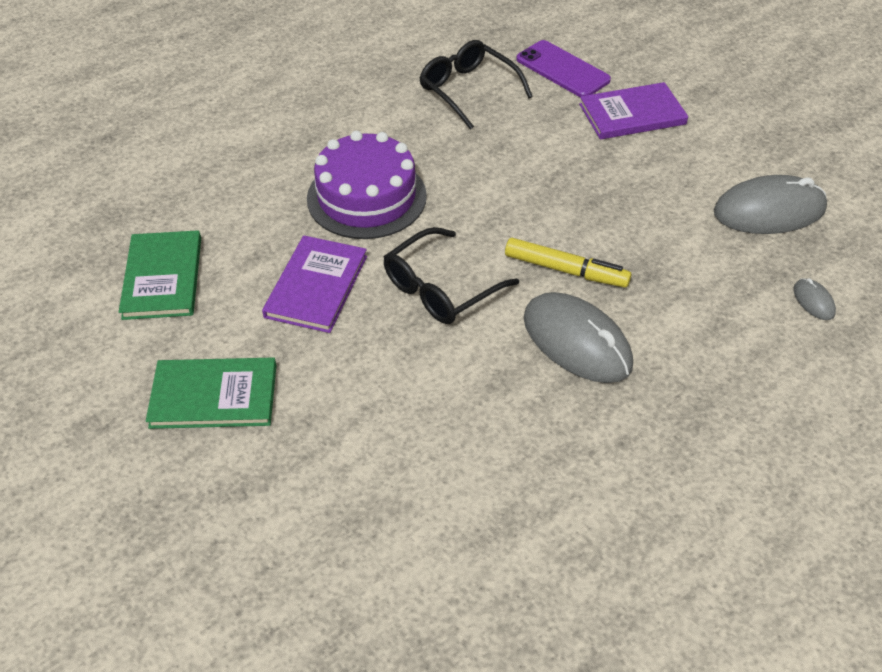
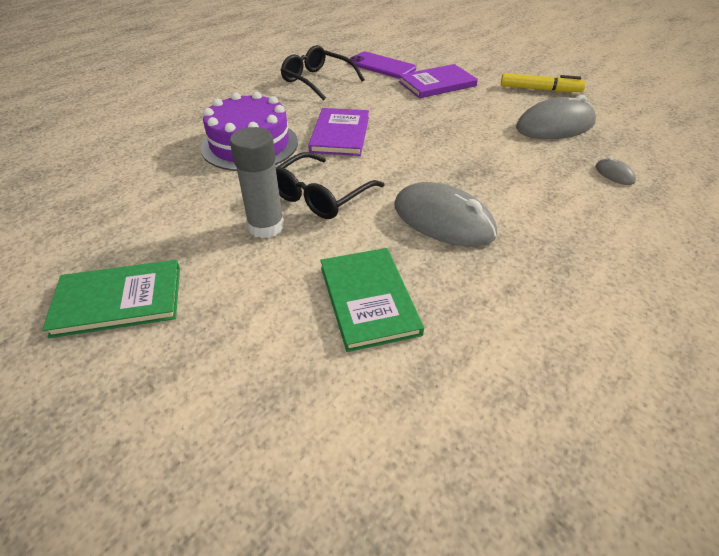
camera: 10 degrees left, 5 degrees down
(163, 277) = (73, 213): green book -> green book (368, 299)
(316, 286) = (213, 205): purple book -> purple book (340, 134)
(373, 323) = (266, 226): none -> grey glue stick
(566, 270) = (419, 174): yellow marker -> yellow marker (540, 89)

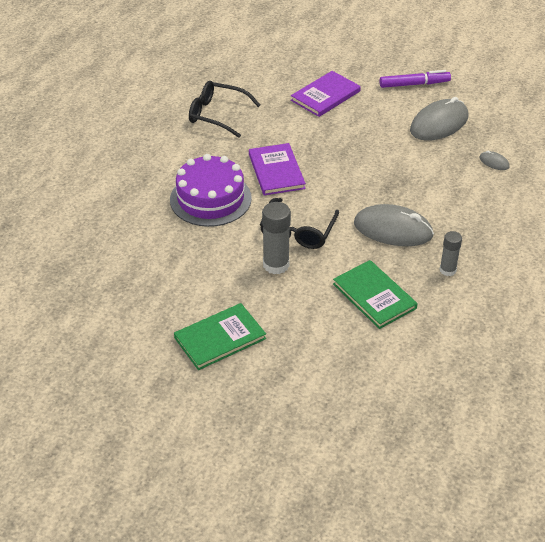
camera: 20 degrees left, 0 degrees up
(381, 66) = (264, 83): purple phone -> none
(498, 290) = (447, 270): none -> grey glue stick
(540, 89) = (414, 84): yellow marker -> purple marker

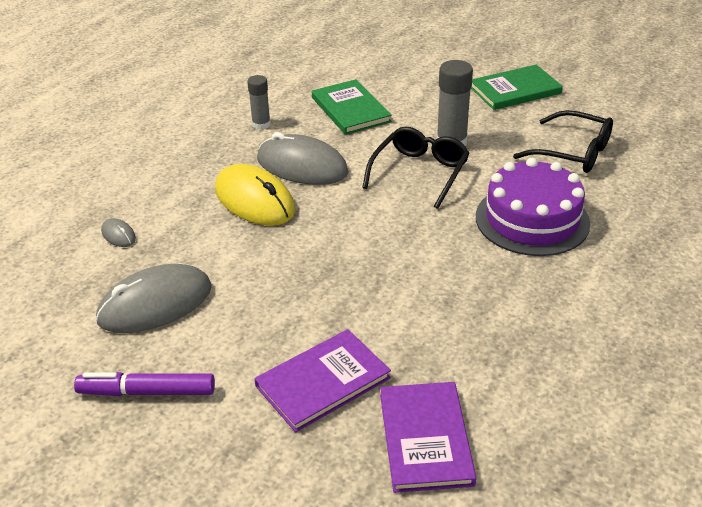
camera: 170 degrees left, 5 degrees down
(217, 115) = (528, 360): black glasses -> black glasses (573, 152)
(276, 171) = (436, 249): purple book -> purple book (425, 438)
(415, 196) = (254, 200): none -> yellow mouse

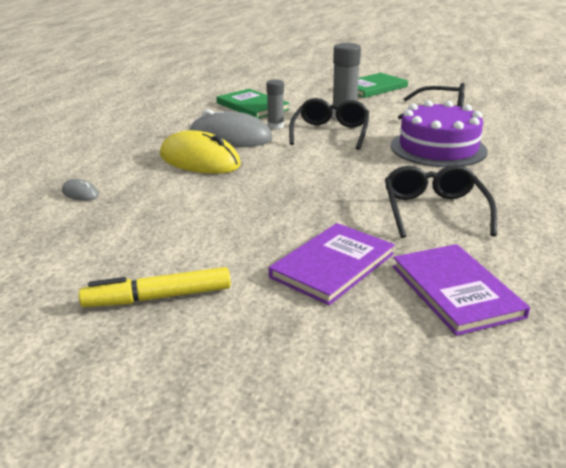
camera: 15 degrees left, 10 degrees down
(147, 392) = (158, 298): purple marker -> yellow marker
(155, 304) = (137, 233): grey mouse -> none
(261, 124) = (182, 119): grey glue stick -> grey glue stick (275, 126)
(467, 323) = (434, 211): none -> black glasses

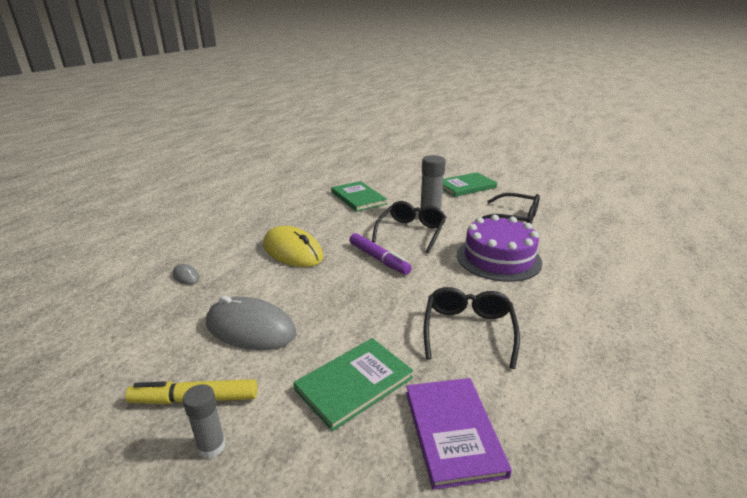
camera: 10 degrees right, 0 degrees up
(230, 138) = (327, 230): grey mouse -> grey mouse (250, 328)
(275, 126) = (368, 221): grey glue stick -> grey glue stick (211, 447)
(305, 159) = (379, 259): none -> purple marker
(332, 265) = (354, 383): purple book -> green book

